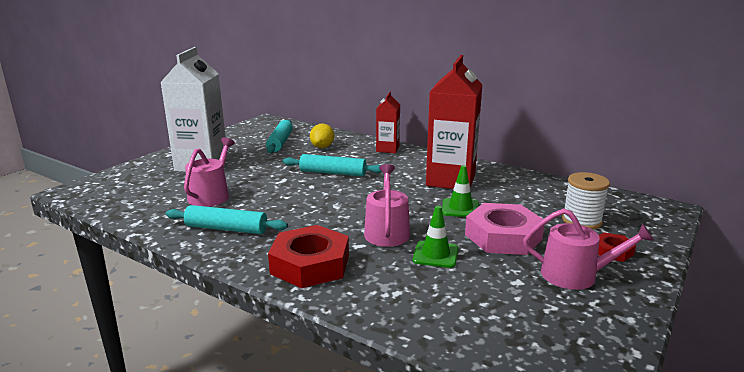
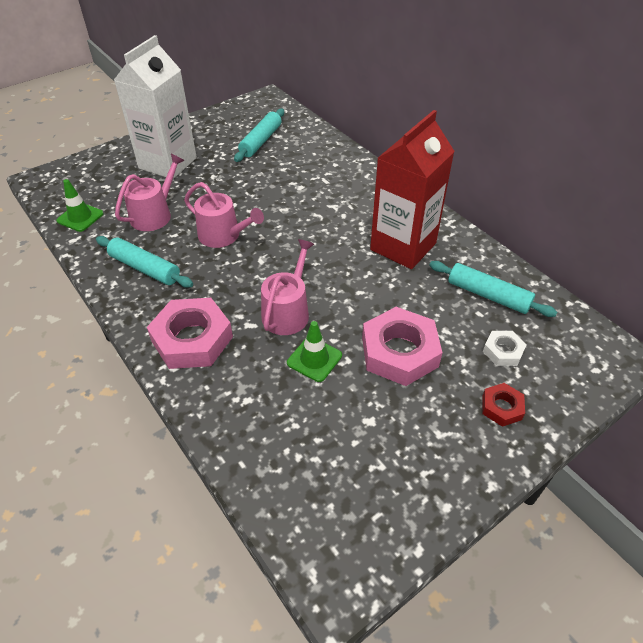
camera: 20 degrees right, 25 degrees up
(310, 264) = (192, 339): red nut -> pink nut
(322, 147) = (299, 158): yellow lemon -> none
(333, 173) = (286, 205): turquoise rolling pin -> turquoise rolling pin (488, 295)
(387, 149) = (367, 177): red carton -> none
(460, 208) = (383, 296): green traffic cone -> green traffic cone (80, 217)
(576, 275) = (435, 430): pink watering can -> pink watering can (223, 236)
(581, 221) = (503, 351): white spool -> white nut

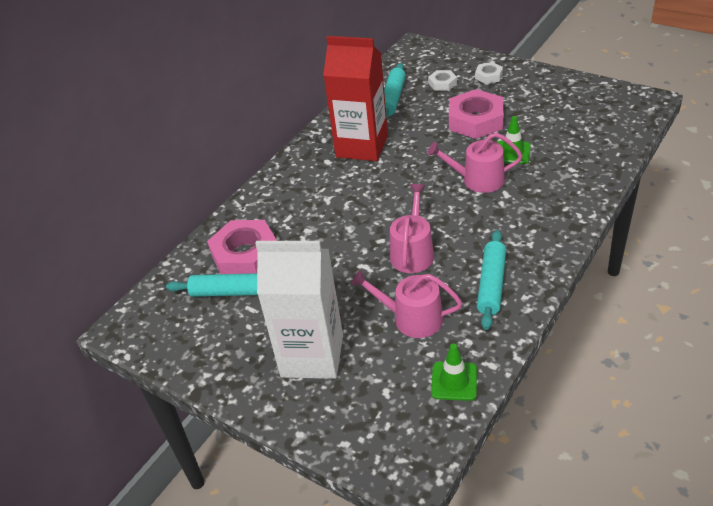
camera: 105 degrees left, 5 degrees down
(192, 339) = (544, 217): pink nut -> pink nut (245, 255)
(501, 407) = (488, 76): red nut -> white nut

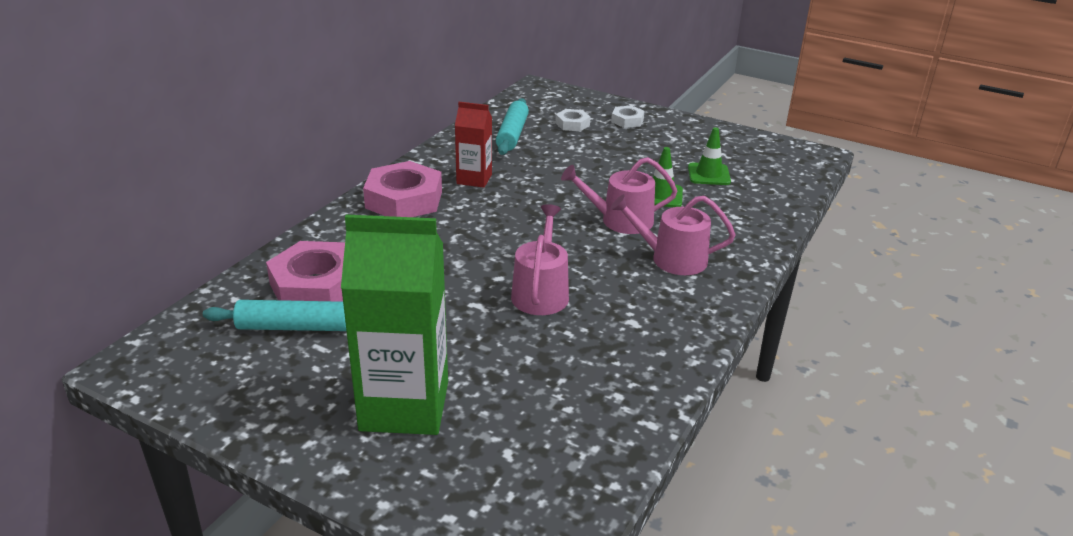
camera: 10 degrees left, 10 degrees down
(312, 356) = (404, 406): white carton -> green carton
(362, 146) = (474, 179): red carton -> red carton, size x0.54
(412, 318) = (541, 366): pink watering can -> pink watering can (672, 259)
(454, 381) = (601, 442): green traffic cone -> green traffic cone (708, 174)
(475, 120) = (614, 161): pink nut -> pink nut (404, 199)
(491, 284) = (645, 332): turquoise rolling pin -> none

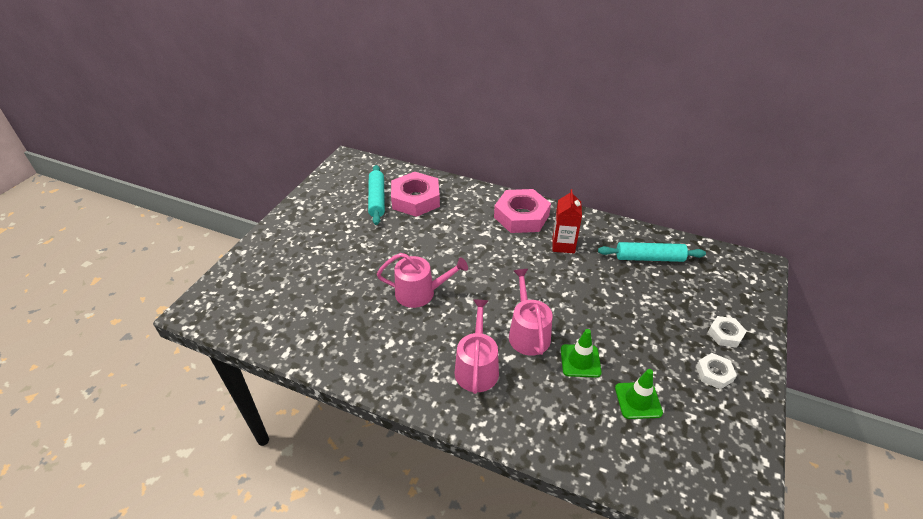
camera: 85 degrees right, 10 degrees up
(404, 406) = (311, 248): green carton -> none
(572, 124) = (692, 294): white nut -> white nut (714, 373)

